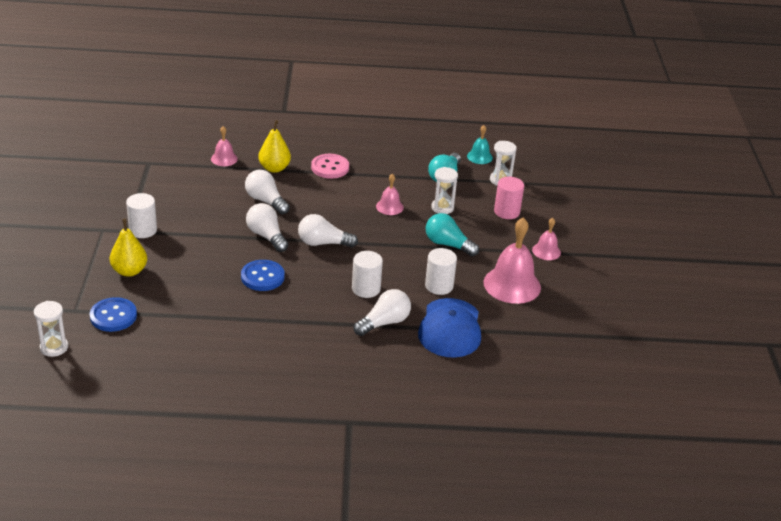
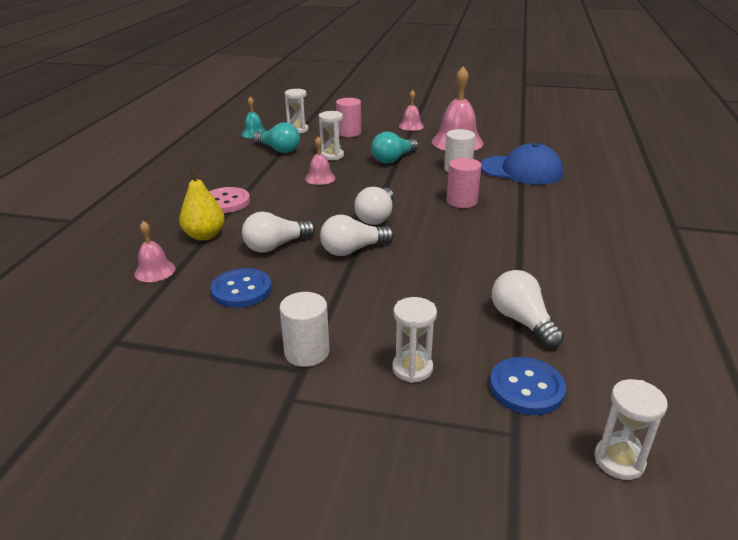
camera: 75 degrees left, 5 degrees down
(129, 271) = (412, 368): yellow pear -> white hourglass
(262, 277) = (436, 258): blue button -> blue button (241, 290)
(366, 289) = (461, 201): white cylinder -> pink cylinder
(384, 323) = (517, 197): white light bulb -> white light bulb (522, 321)

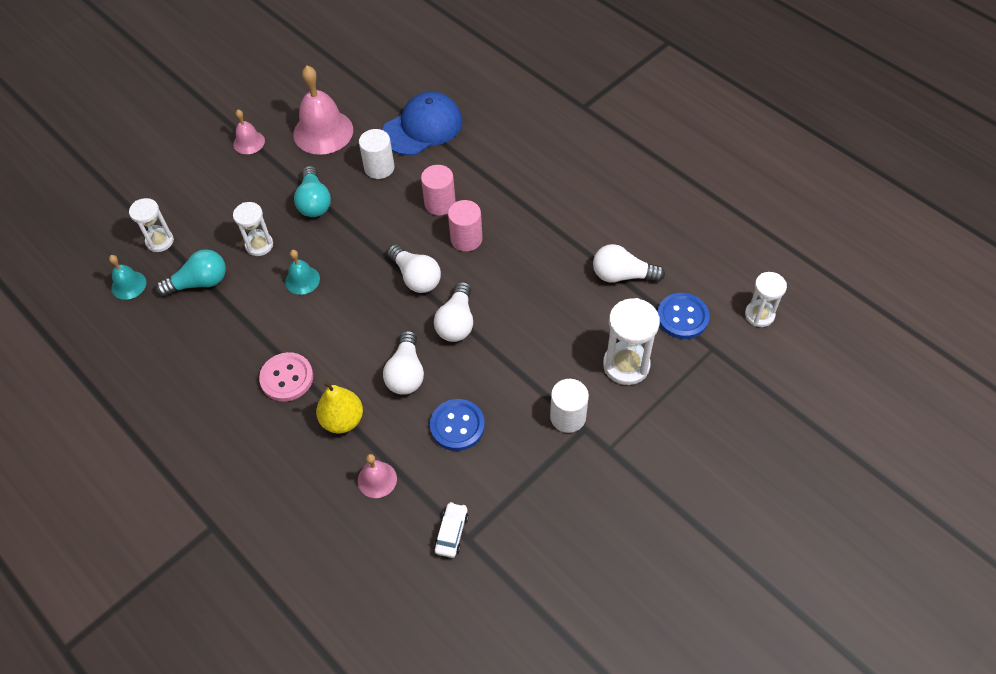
camera: 55 degrees left, 25 degrees up
(116, 330) = (451, 533): none -> white car
(320, 178) = (302, 280): pink bell -> turquoise bell
(349, 133) = (214, 202): pink cylinder -> pink cylinder (466, 239)
(412, 368) = (626, 365): white hourglass -> white hourglass, size x1.54

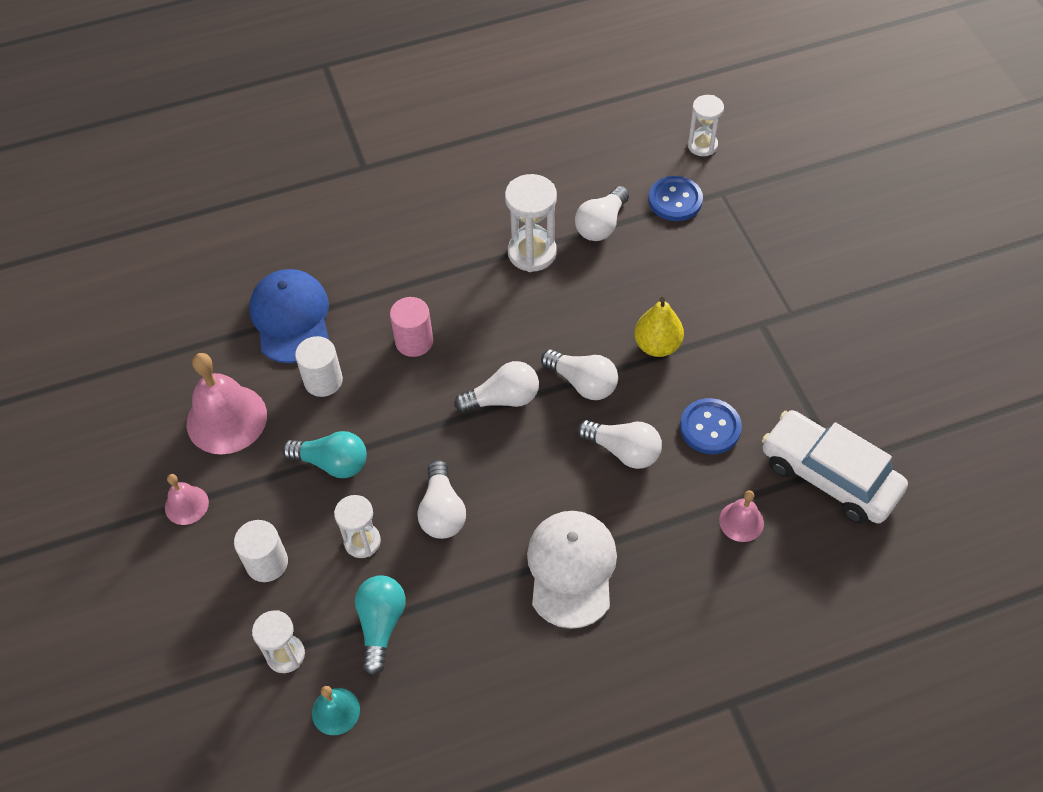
camera: 65 degrees left, 0 degrees up
(287, 378) = (571, 569): pink button -> white cap
(302, 280) = (442, 511): turquoise bell -> white light bulb
(342, 420) = (653, 530): yellow pear -> yellow pear (657, 345)
(451, 533) = (829, 476): white car -> white car, size x2.40
(466, 239) = (478, 335): pink cylinder -> none
(568, 417) = (742, 332): white cylinder -> white cylinder (267, 563)
(626, 365) = (707, 264): white hourglass -> white hourglass (532, 253)

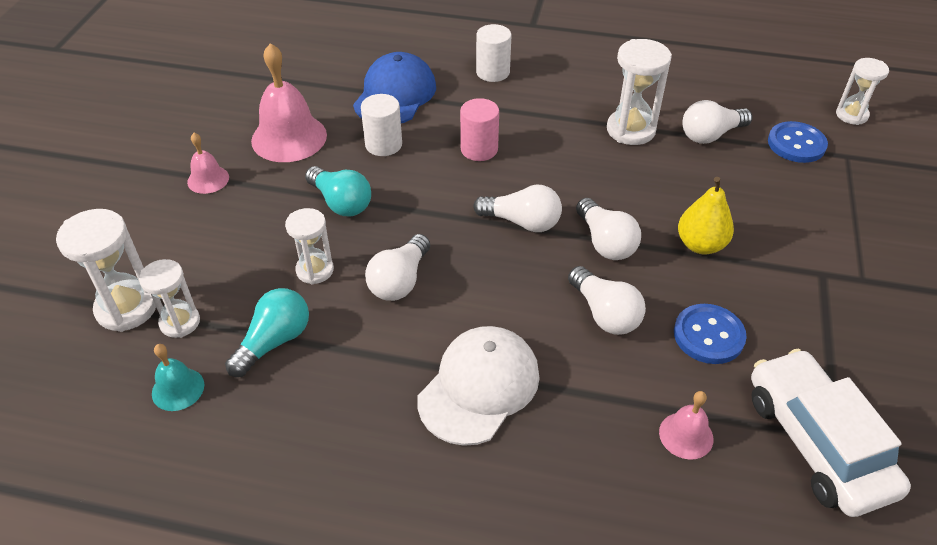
camera: 30 degrees right, 10 degrees down
(226, 669) = (126, 308): none -> white hourglass
(267, 563) = (228, 248): white cylinder -> white cylinder (492, 72)

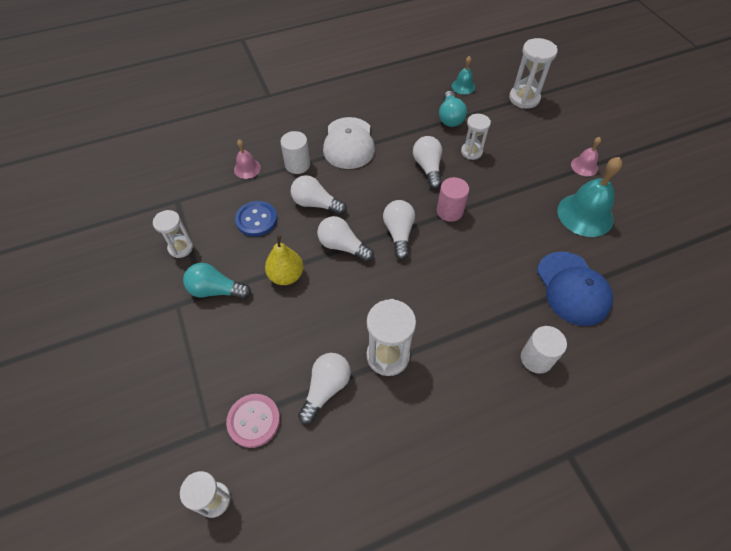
camera: 145 degrees right, 10 degrees up
(180, 322) = (496, 105): white hourglass -> white hourglass (181, 248)
(289, 137) = (585, 214): pink bell -> turquoise bell
(341, 203) = (504, 191): turquoise light bulb -> turquoise light bulb (216, 290)
(383, 144) = (529, 242): white cylinder -> white cylinder (297, 165)
(479, 149) = (471, 273): pink cylinder -> pink cylinder (449, 211)
(522, 222) = (398, 233): white light bulb -> white light bulb turned 105 degrees clockwise
(796, 144) = (254, 421): blue button -> pink button
(817, 442) = (186, 194): white car -> none

